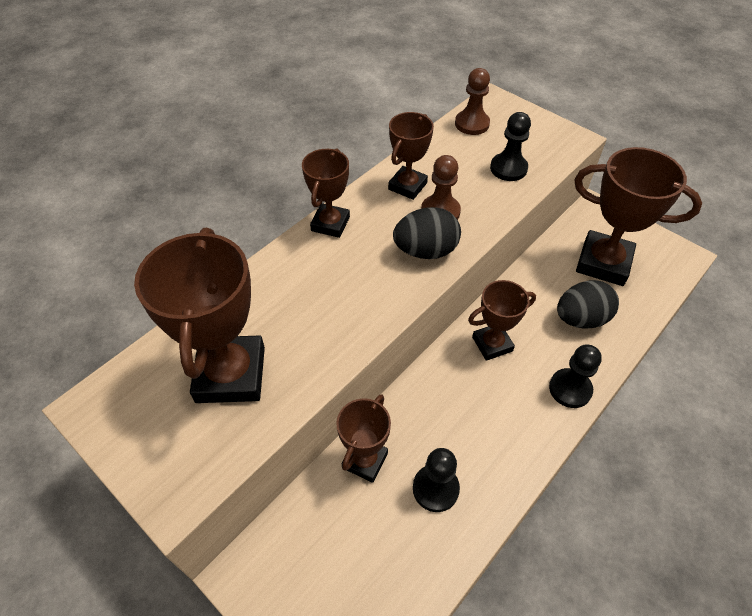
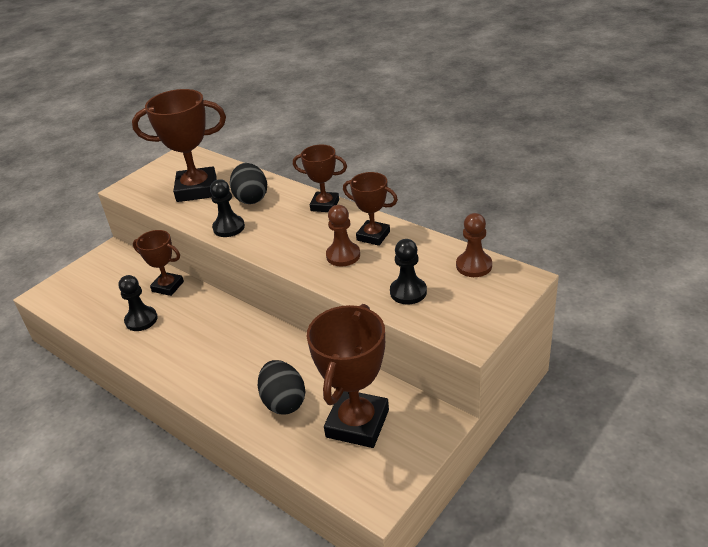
camera: 90 degrees right, 15 degrees down
(425, 251) = (297, 252): black egg -> black egg (251, 198)
(492, 344) = (257, 343): brown trophy -> none
(570, 389) = (209, 391): black pawn -> black pawn (229, 227)

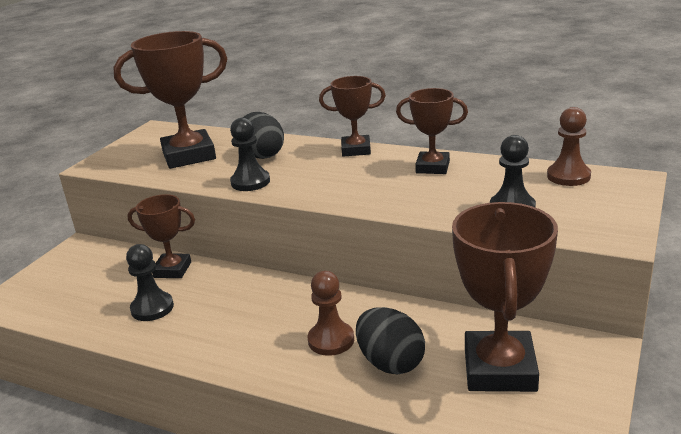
camera: 15 degrees left, 10 degrees down
(343, 255) = (409, 187): brown pawn -> brown pawn (331, 340)

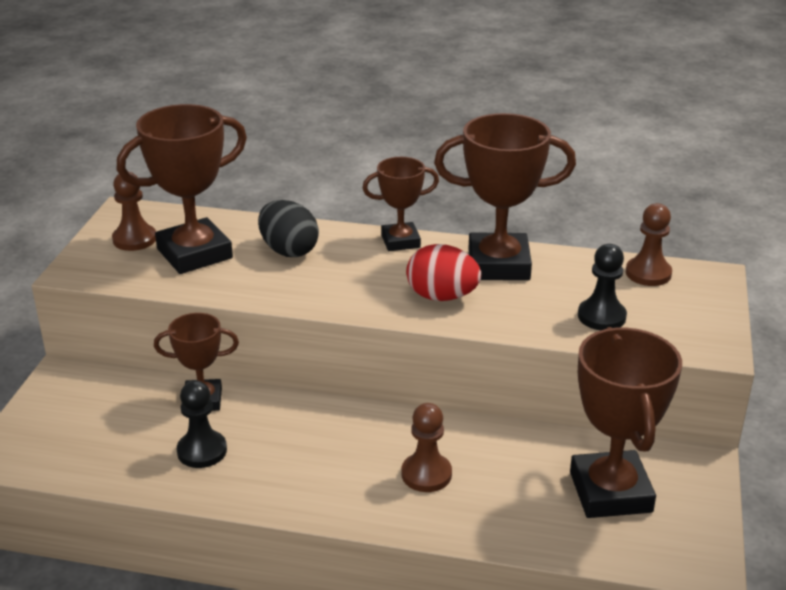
camera: 15 degrees left, 5 degrees up
(150, 146) = (134, 239): none -> brown pawn
(250, 182) = (293, 291): black pawn -> none
(372, 189) = (442, 297): none -> red egg
(390, 363) = (498, 495): black egg -> none
(432, 167) = (498, 265): brown trophy -> brown trophy, size x1.71

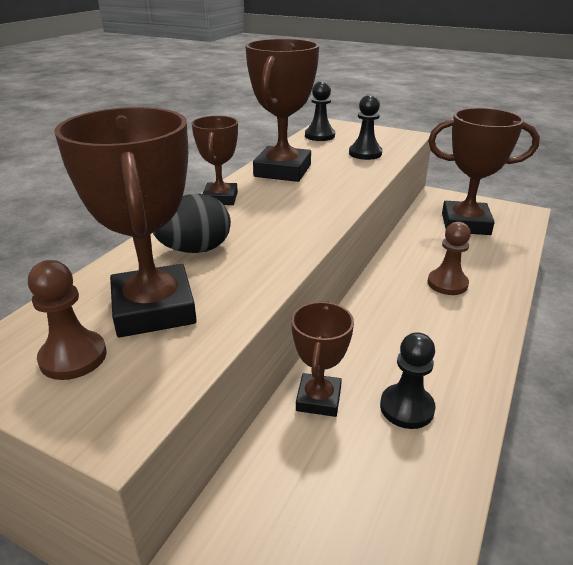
camera: 75 degrees left, 0 degrees up
(442, 297) = (318, 194): red egg -> none
(648, 273) = (319, 136): brown pawn -> black pawn

